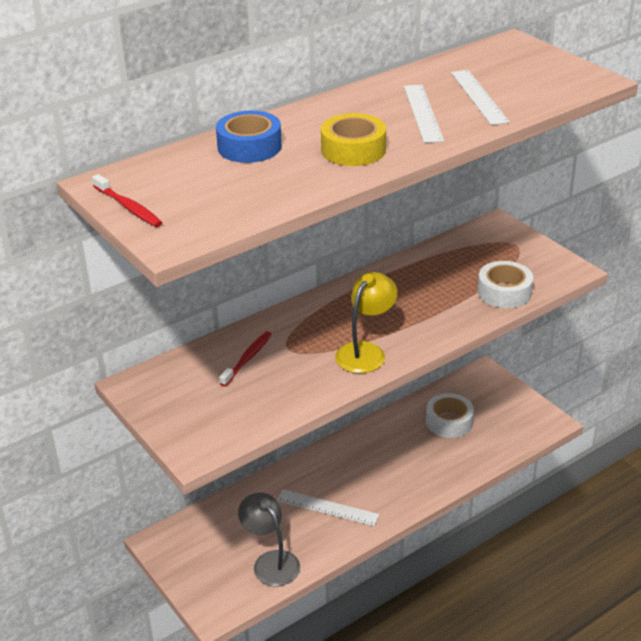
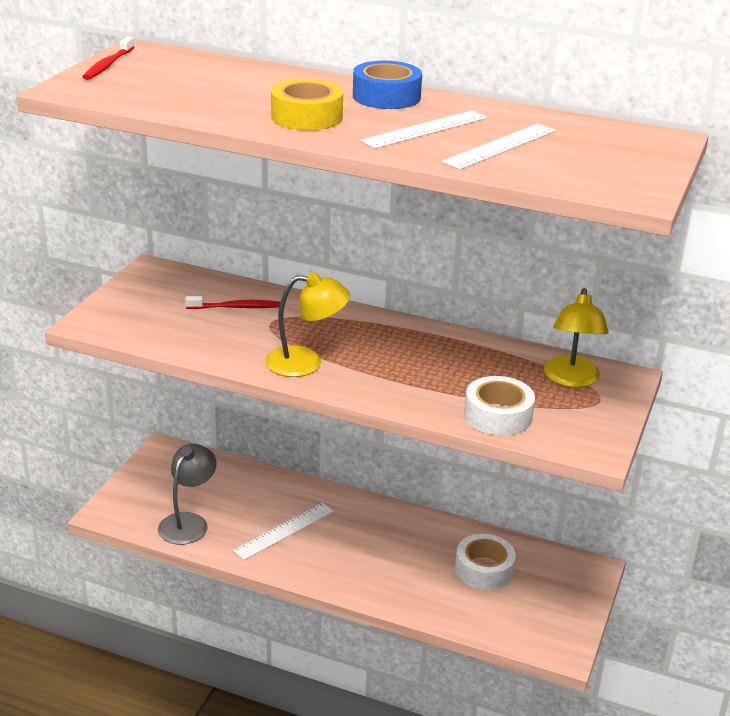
camera: 55 degrees right, 5 degrees down
(249, 147) = (261, 80): blue tape -> blue tape (386, 96)
(327, 507) = (284, 531): white ruler -> white ruler turned 60 degrees clockwise
(483, 245) = (571, 379): none -> yellow lamp

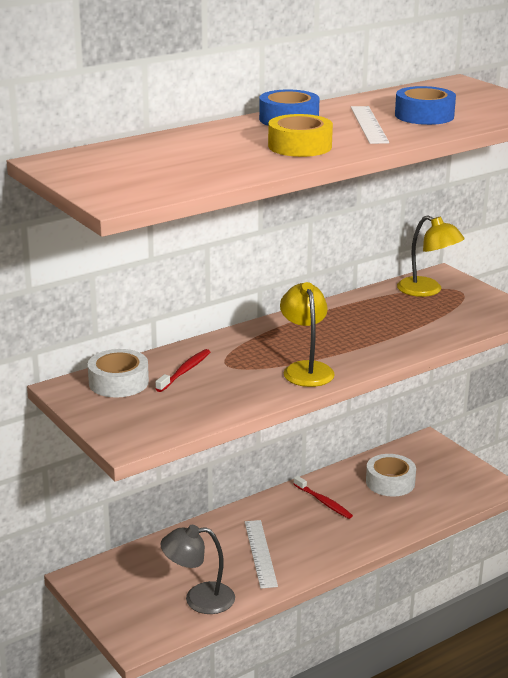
camera: 55 degrees left, 5 degrees down
(108, 65) = (77, 177): red toothbrush -> red toothbrush (323, 502)
(188, 522) = (199, 599): grey lamp -> grey lamp turned 60 degrees counterclockwise
(306, 363) = (306, 369): yellow lamp -> yellow lamp turned 45 degrees counterclockwise
(498, 415) = (448, 327): white tape -> white tape (118, 382)
(500, 146) = (424, 116): white ruler -> blue tape

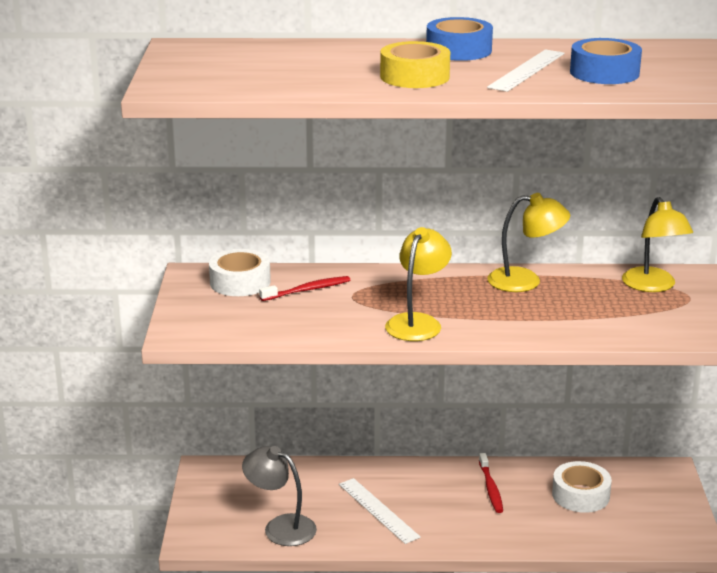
camera: 35 degrees right, 0 degrees up
(260, 553) = (378, 510): white ruler -> white ruler turned 60 degrees counterclockwise
(338, 313) = (525, 281): none -> yellow lamp

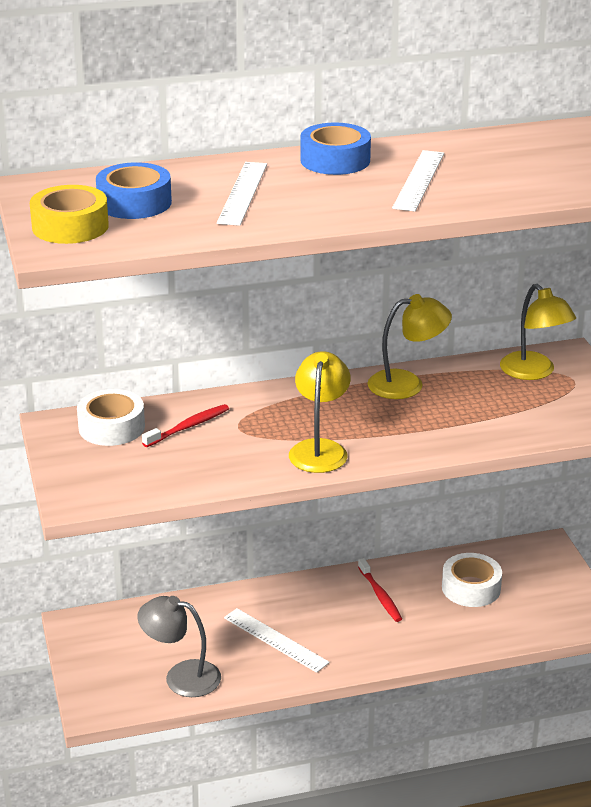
camera: 15 degrees left, 5 degrees up
(357, 65) = (242, 193): none -> white ruler
(414, 76) = (310, 202): yellow tape -> yellow tape (70, 226)
(604, 73) = (497, 175): blue tape -> blue tape (134, 203)

